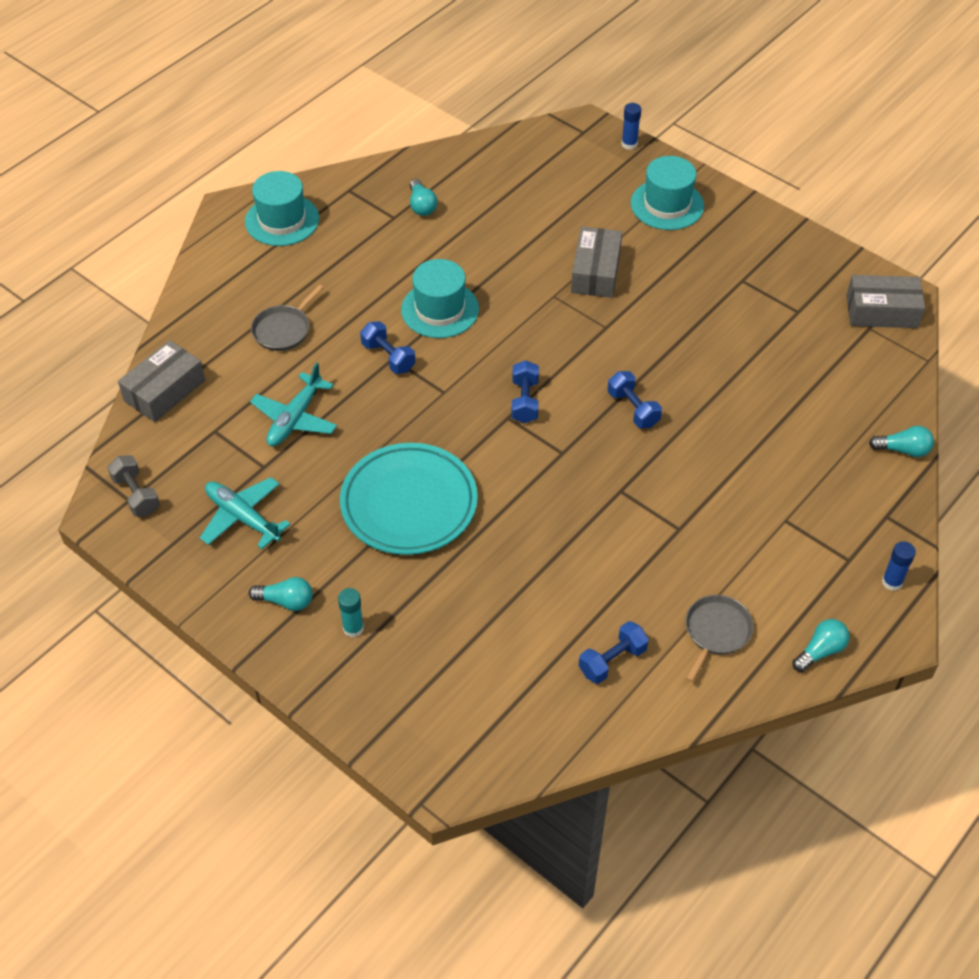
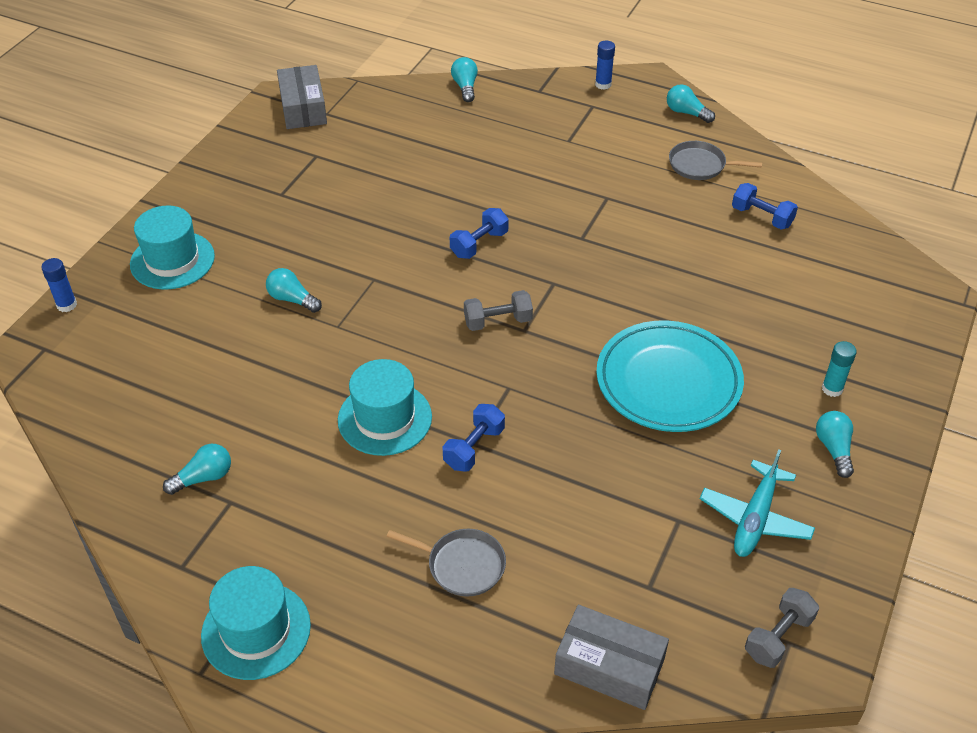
camera: 105 degrees left, 5 degrees down
(295, 418) = (598, 511): turquoise plane -> none
(525, 401) = (498, 321): blue dumbbell -> grey dumbbell
(595, 272) = (292, 299): grey box -> turquoise light bulb

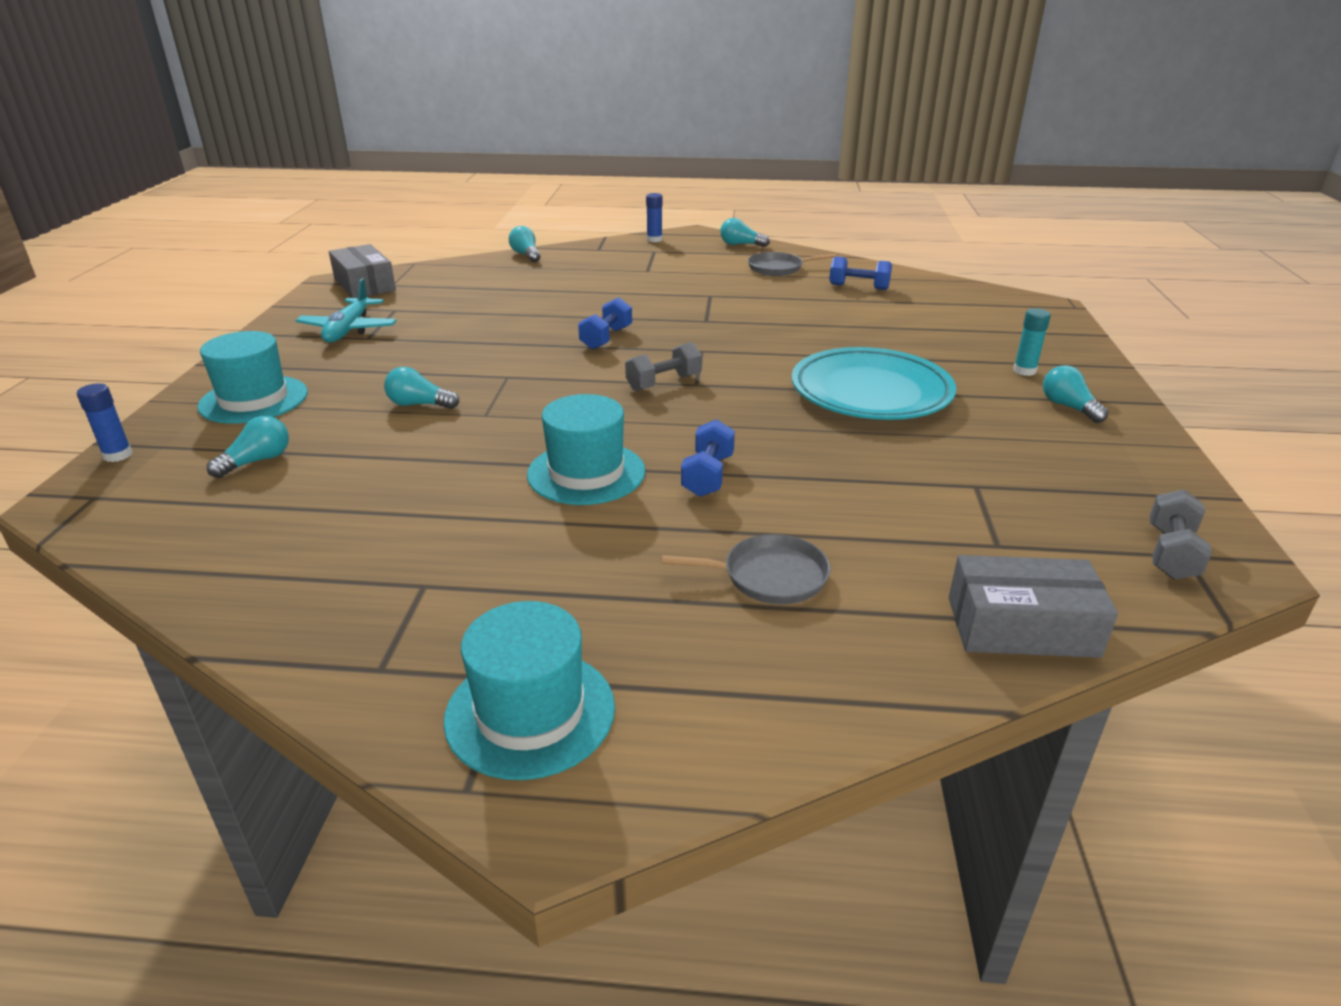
camera: 20 degrees left, 15 degrees down
(203, 477) = (374, 570): turquoise light bulb -> turquoise light bulb (257, 461)
(755, 518) = (1049, 468): turquoise plane -> turquoise plane (348, 330)

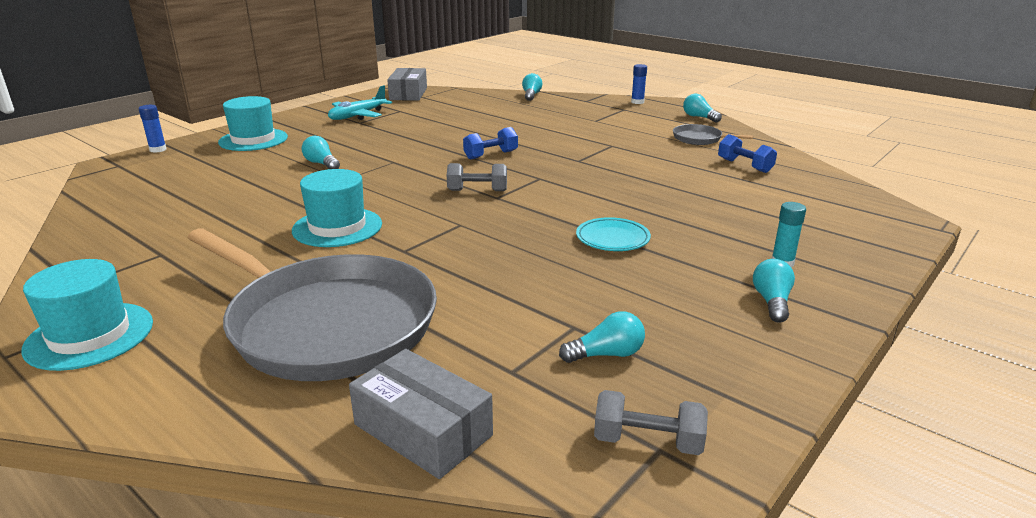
camera: 35 degrees right, 5 degrees down
(257, 461) = (203, 170): turquoise light bulb -> turquoise light bulb (606, 354)
(707, 476) = (401, 253): blue dumbbell -> none
(769, 576) = (327, 323): grey pan -> grey pan, size x2.42
(871, 393) = (612, 239): turquoise plate -> turquoise plate, size x0.51
(1171, 553) = (647, 441): grey dumbbell -> grey dumbbell turned 45 degrees clockwise

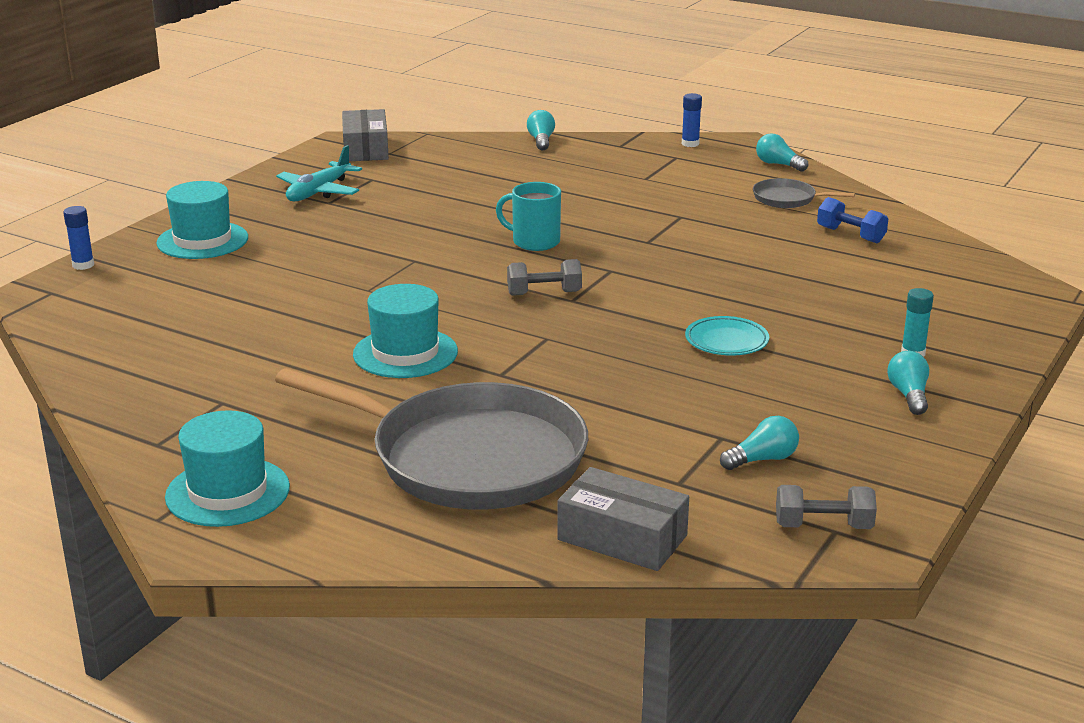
camera: 10 degrees left, 0 degrees up
(321, 164) = (324, 270): turquoise light bulb -> none
(490, 155) = (534, 242): blue dumbbell -> turquoise mug

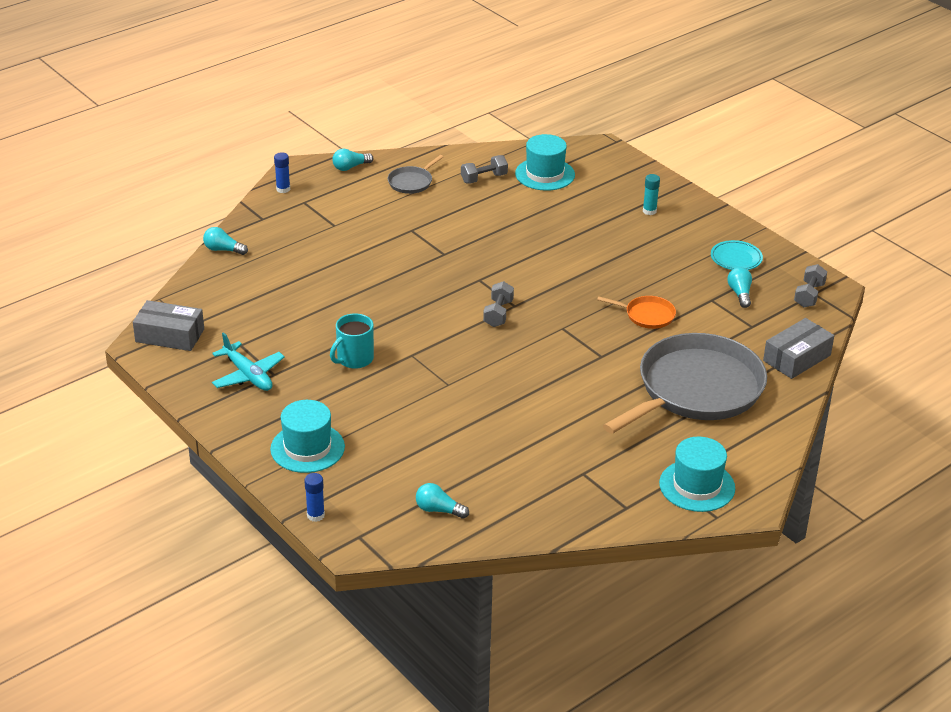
camera: 70 degrees left, 10 degrees up
(405, 353) = (553, 387): turquoise hat -> turquoise hat (545, 174)
(534, 242) = (413, 298): turquoise mug -> turquoise mug (354, 359)
(631, 392) = (647, 315): none -> orange pan
(726, 341) = (602, 265): turquoise plate -> turquoise plate (736, 259)
(850, 235) = (484, 178): blue dumbbell -> grey dumbbell
(908, 395) = (694, 228): turquoise light bulb -> turquoise light bulb (438, 510)

